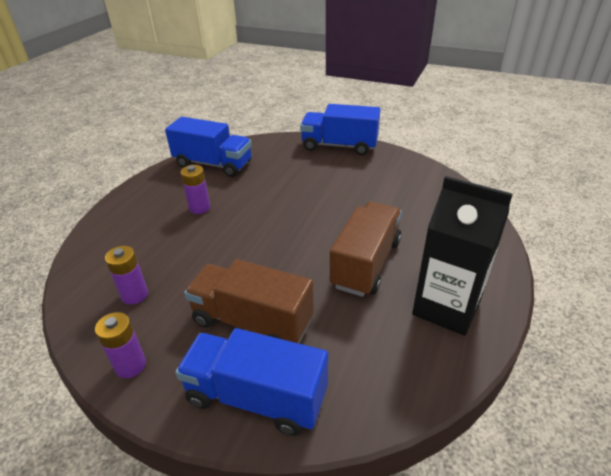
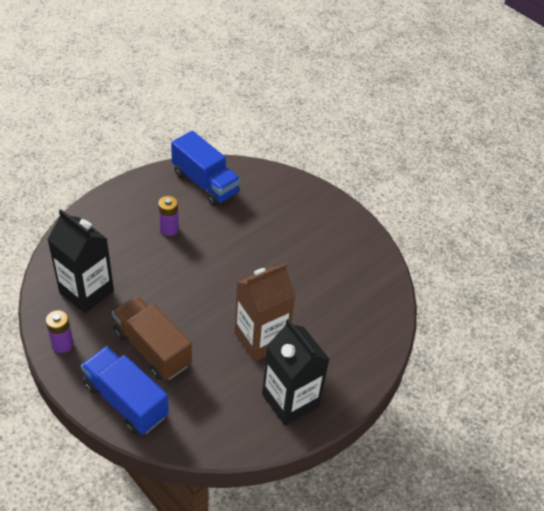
camera: 20 degrees right, 10 degrees up
(134, 295) = (86, 291): purple battery -> black carton
(339, 146) = (329, 207): blue truck -> none
(366, 263) = (261, 339): brown truck -> brown carton

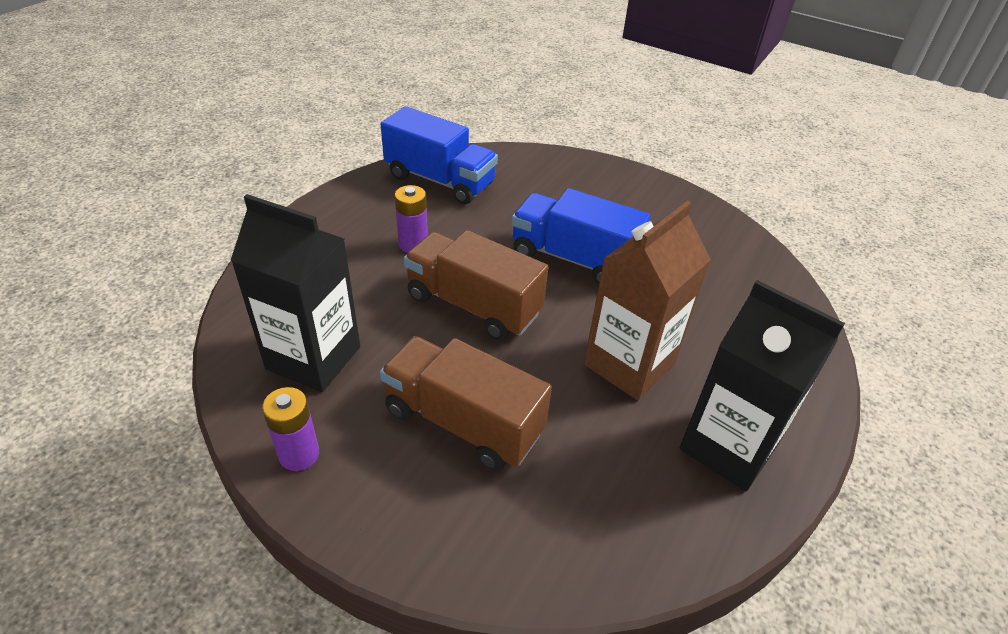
camera: 15 degrees left, 5 degrees down
(126, 400) = (454, 525): blue truck -> blue truck (573, 258)
(188, 280) = (473, 305): none -> brown truck

